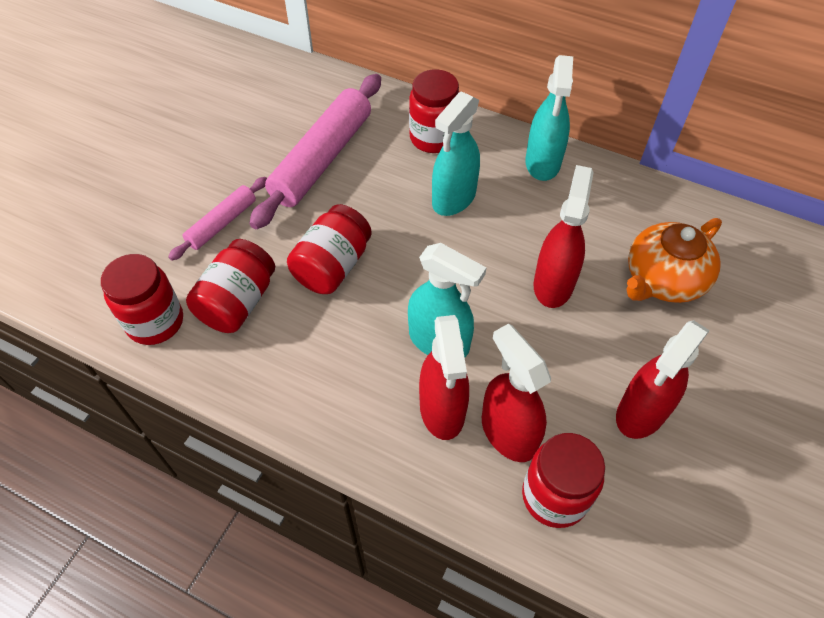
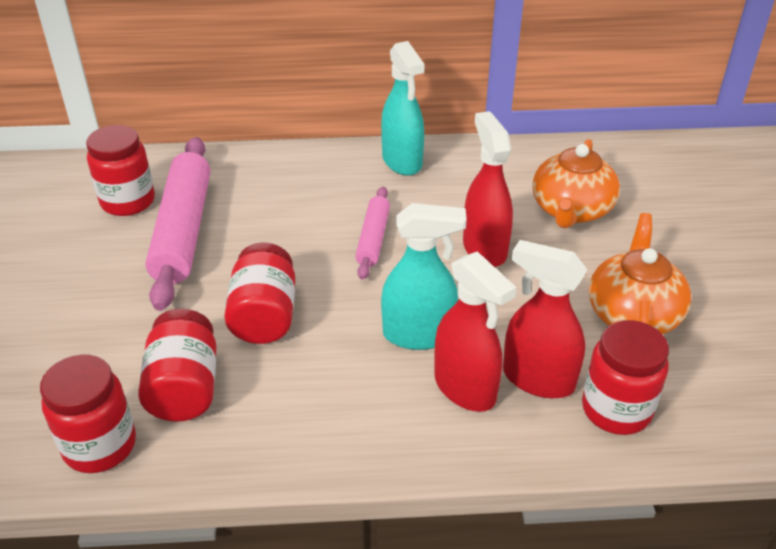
camera: 30 degrees left, 15 degrees down
(222, 223) = (112, 325): pink rolling pin -> pink rolling pin (373, 238)
(433, 138) = (285, 176): red jar -> red jar (128, 201)
(453, 198) = (342, 216): turquoise spray bottle -> none
(641, 412) = (633, 313): red spray bottle -> orange teapot

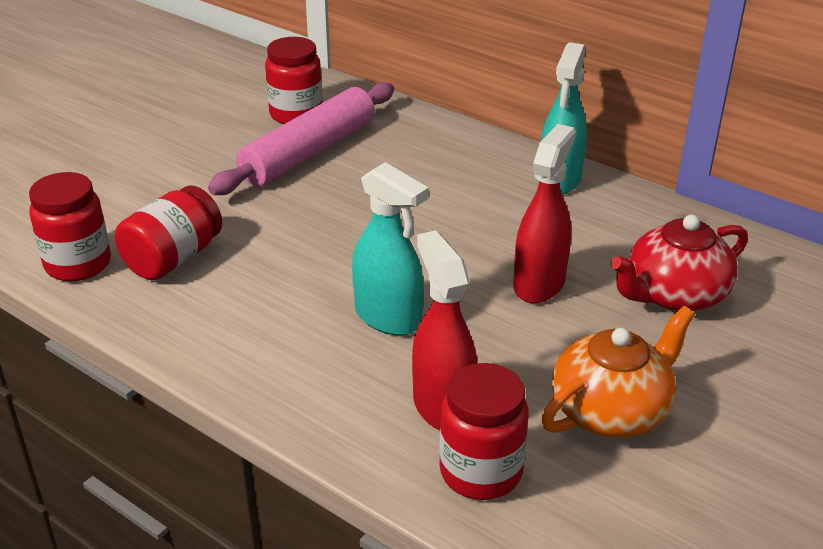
camera: 40 degrees right, 5 degrees down
(264, 315) = (289, 240): red jar -> none
(373, 238) = (449, 228): pink rolling pin -> none
(465, 388) = (371, 377): red spray bottle -> none
(571, 210) = (674, 295): orange teapot -> red teapot

